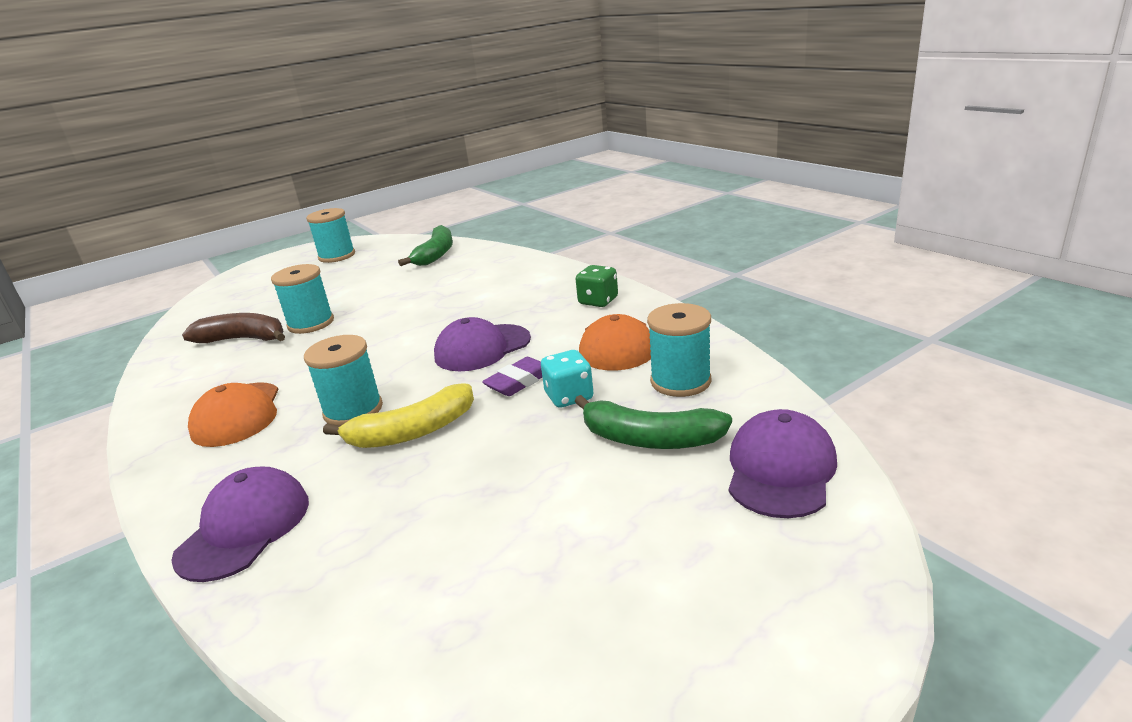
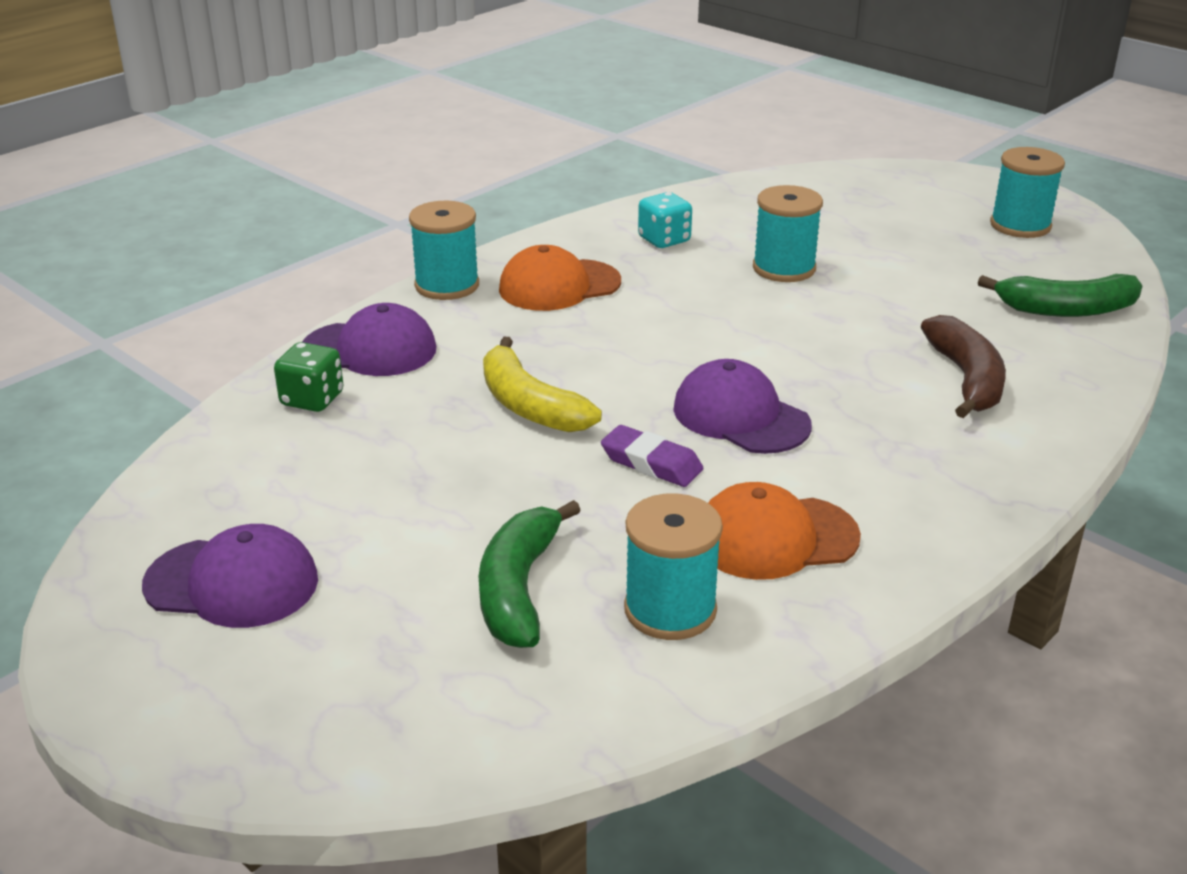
camera: 75 degrees right, 5 degrees up
(244, 339) = (730, 236): brown banana -> brown banana (966, 379)
(353, 410) = (572, 355): turquoise spool -> turquoise spool (447, 285)
(569, 397) = (617, 510): turquoise dice -> turquoise dice (664, 240)
(598, 301) = (930, 503): green dice -> green dice (312, 399)
(780, 469) = (451, 708): purple cap -> purple cap (232, 583)

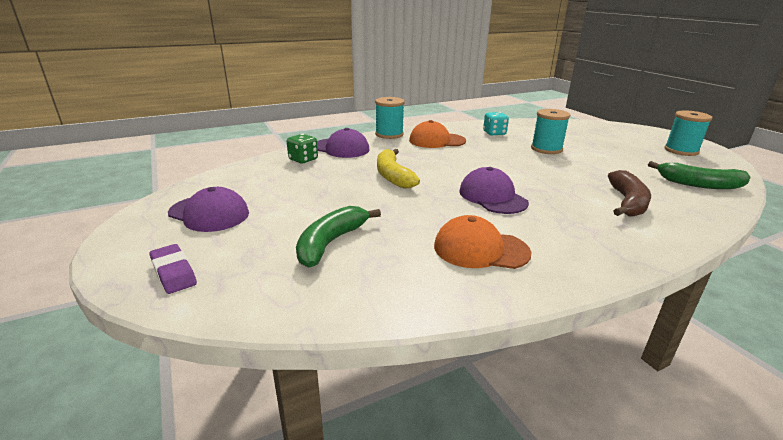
camera: 20 degrees right, 5 degrees down
(651, 463) = (434, 206): purple eraser -> purple eraser (173, 273)
(670, 610) = (400, 269): turquoise spool -> none

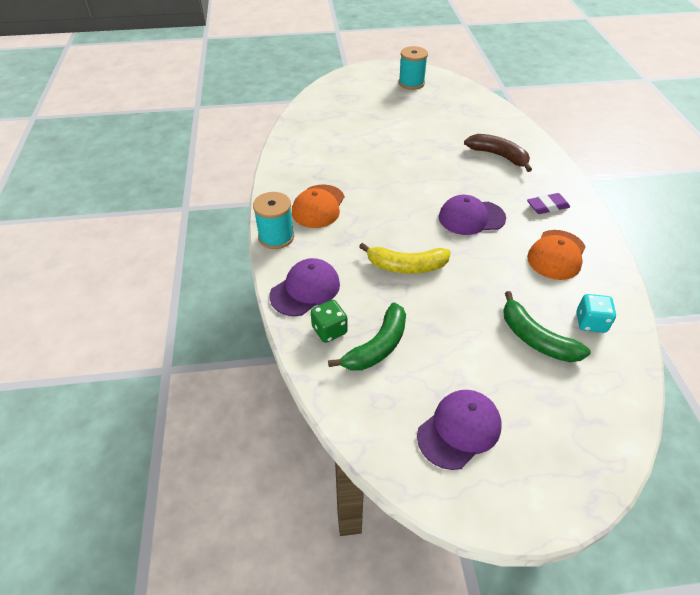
camera: 70 degrees left, 20 degrees up
(173, 273) = (574, 456): purple eraser -> purple eraser (547, 206)
(494, 133) = (316, 159): turquoise dice -> turquoise dice (590, 322)
(546, 149) = (377, 146): turquoise spool -> none
(699, 184) = (477, 110): green banana -> green banana (377, 346)

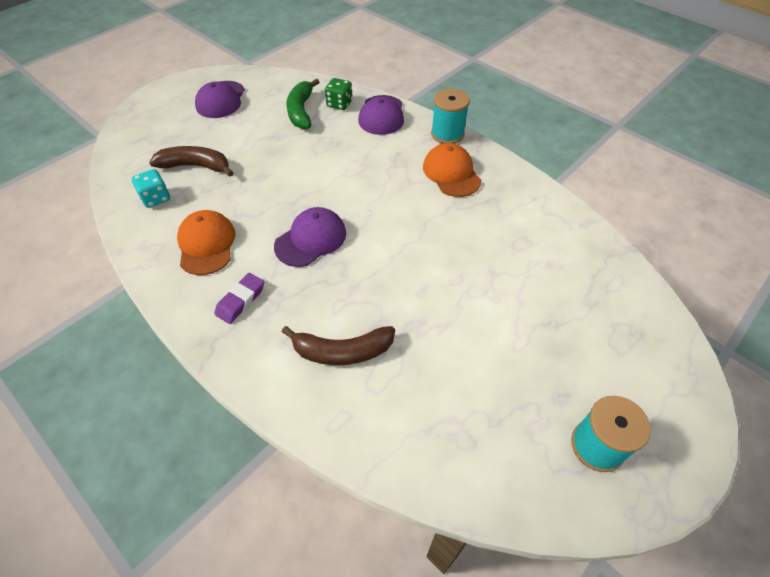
camera: 140 degrees right, 5 degrees up
(406, 266) = (329, 165): yellow banana -> none
(535, 338) = (196, 166): green banana -> brown banana

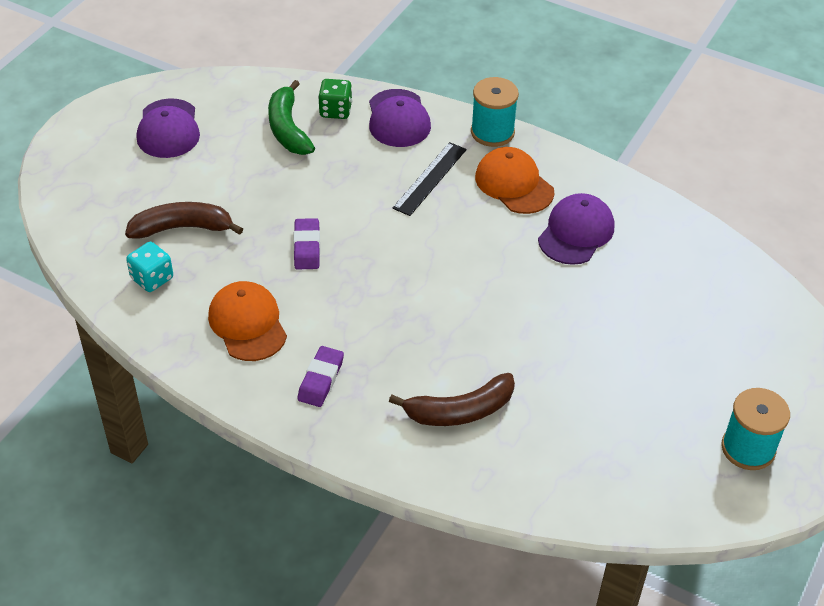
camera: 15 degrees left, 5 degrees down
(277, 194) = (307, 247): none -> purple eraser
(311, 239) = (373, 295): purple cap -> purple cap (576, 232)
(389, 159) = (430, 178): none -> black ruler

